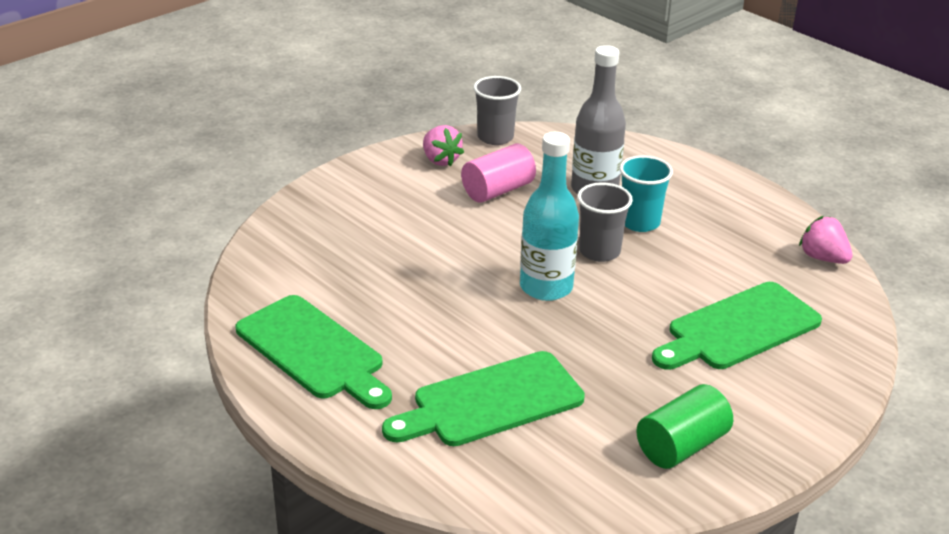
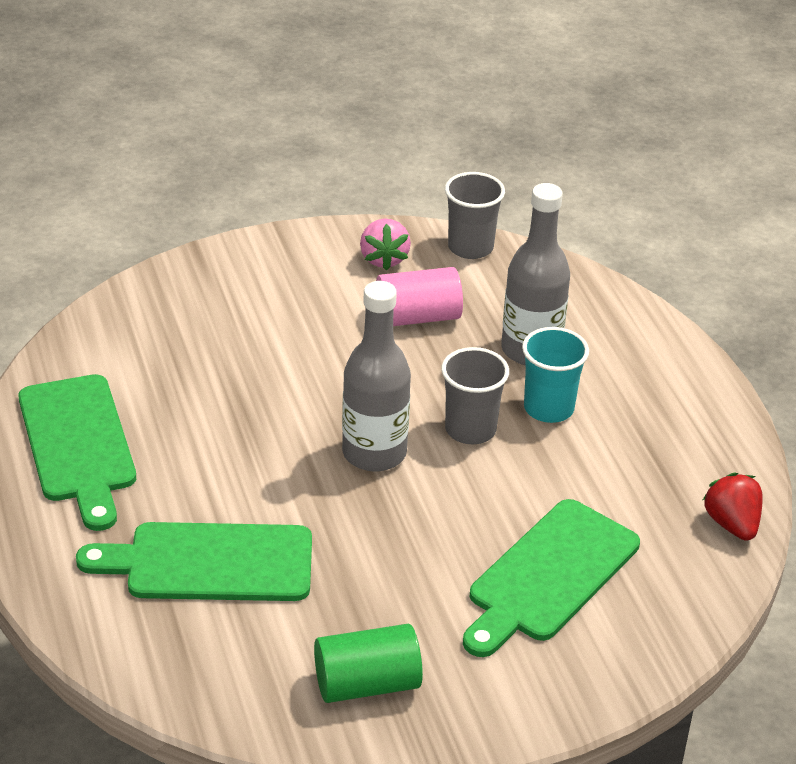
camera: 25 degrees right, 5 degrees up
(546, 287) = (374, 453): turquoise bottle -> grey bottle
(739, 329) = (549, 576): green cutting board -> green cutting board turned 45 degrees counterclockwise
(823, 258) = (732, 524): pink strawberry -> red strawberry

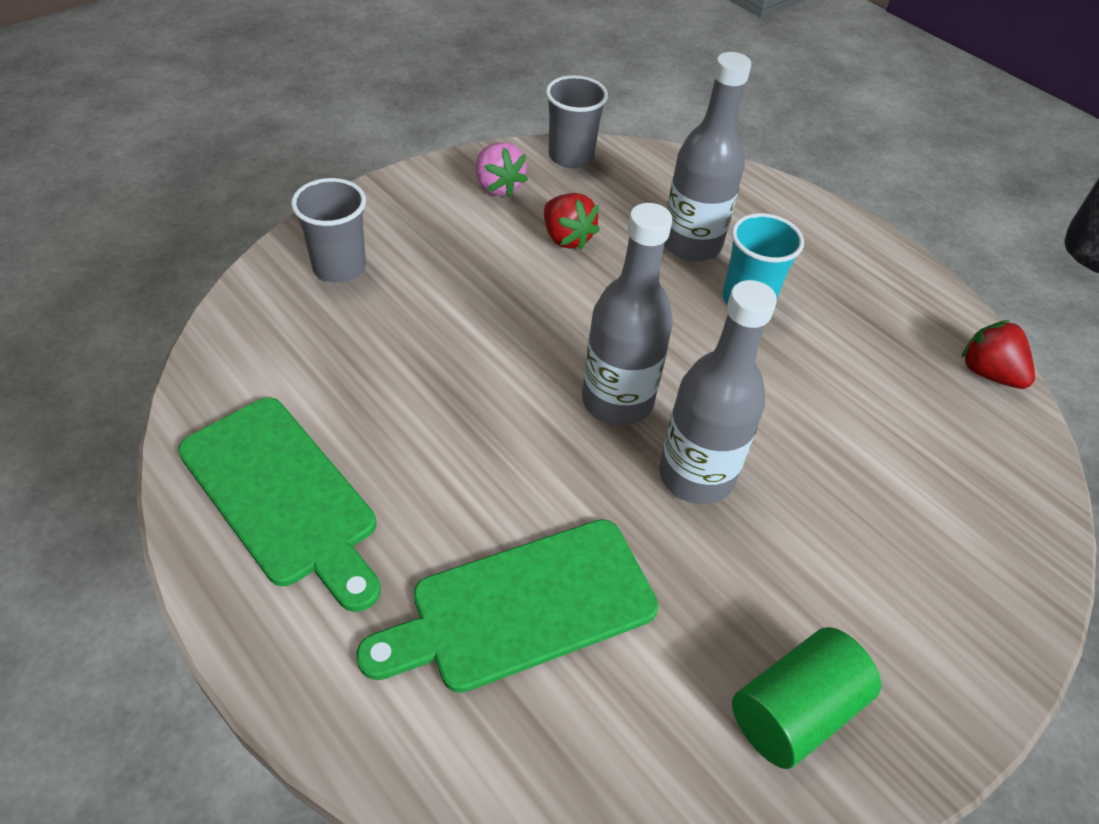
camera: 25 degrees left, 10 degrees up
(402, 522) = (696, 475): none -> grey bottle
(417, 317) = (566, 238): pink cylinder -> red strawberry
(470, 429) = (692, 345): grey cup -> grey cup (339, 267)
(549, 576) = (877, 490): green cutting board -> none

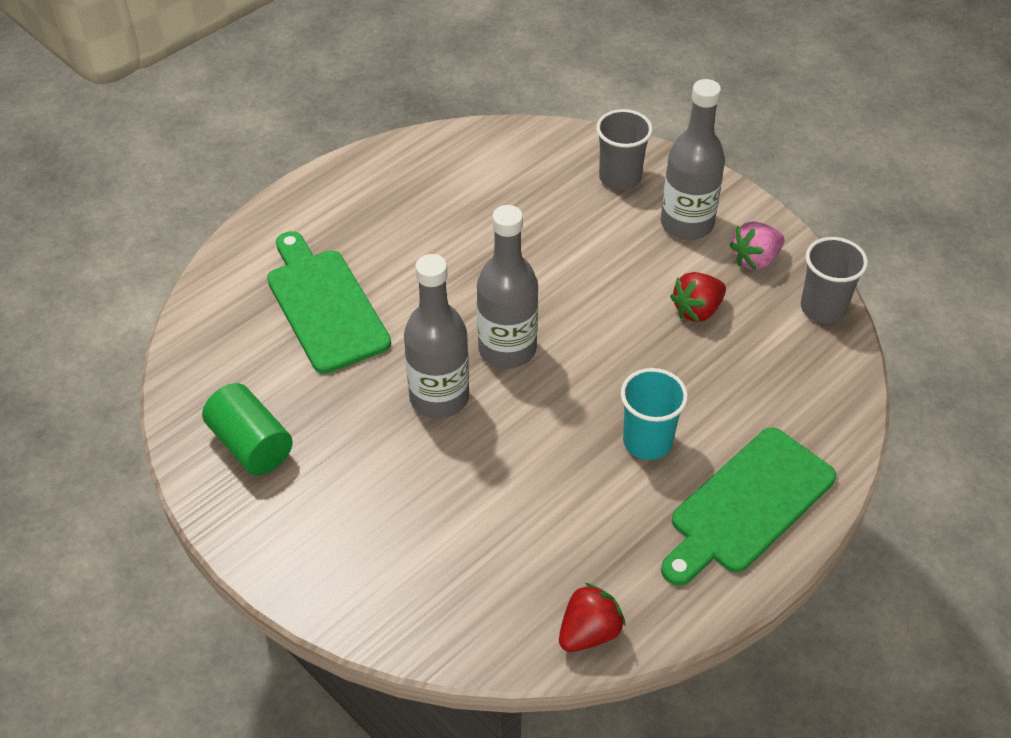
camera: 90 degrees right, 0 degrees up
(283, 495) = (401, 186): green cutting board -> green cutting board (748, 505)
(691, 244) = (716, 401): grey bottle -> grey bottle (687, 224)

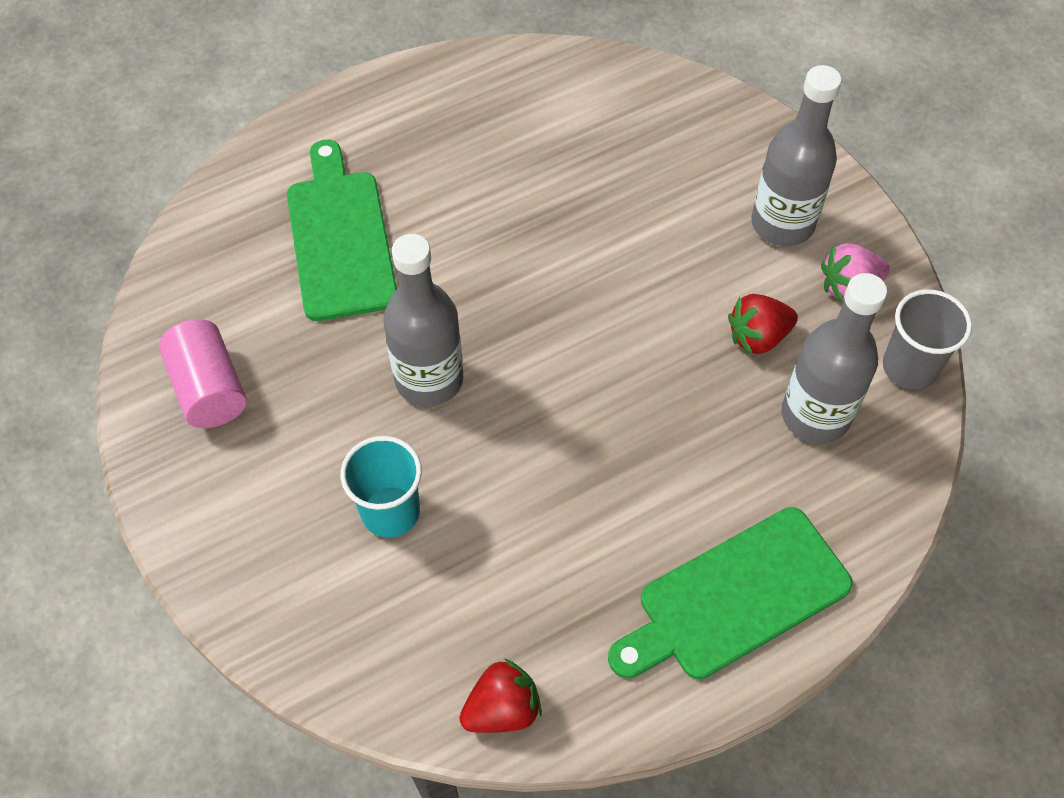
camera: 15 degrees right, 10 degrees up
(251, 445) = (209, 389): green cylinder -> pink cylinder
(507, 349) = (523, 337): grey bottle -> grey bottle (815, 415)
(620, 178) = (722, 148): grey cup -> none
(647, 441) = (645, 489): turquoise cup -> turquoise cup (390, 512)

